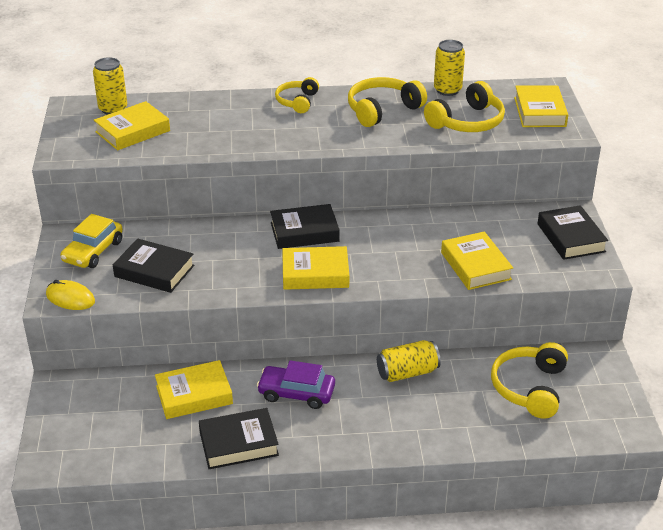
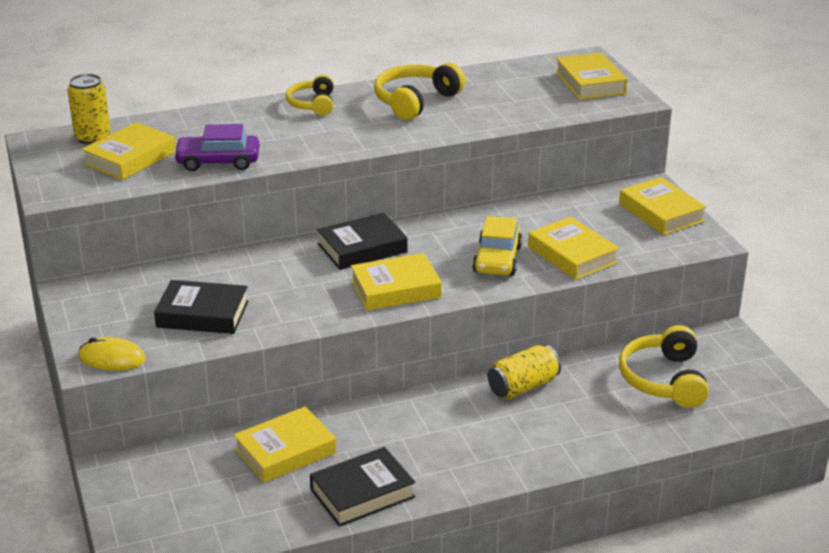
camera: 15 degrees left, 5 degrees down
(93, 251) = (116, 304): yellow car -> yellow car (497, 259)
(296, 393) = (406, 429): purple car -> purple car (218, 162)
(447, 90) = (478, 73): yellow can -> none
(467, 122) = (516, 102): yellow headphones -> none
(571, 238) = (661, 212): black book -> yellow book

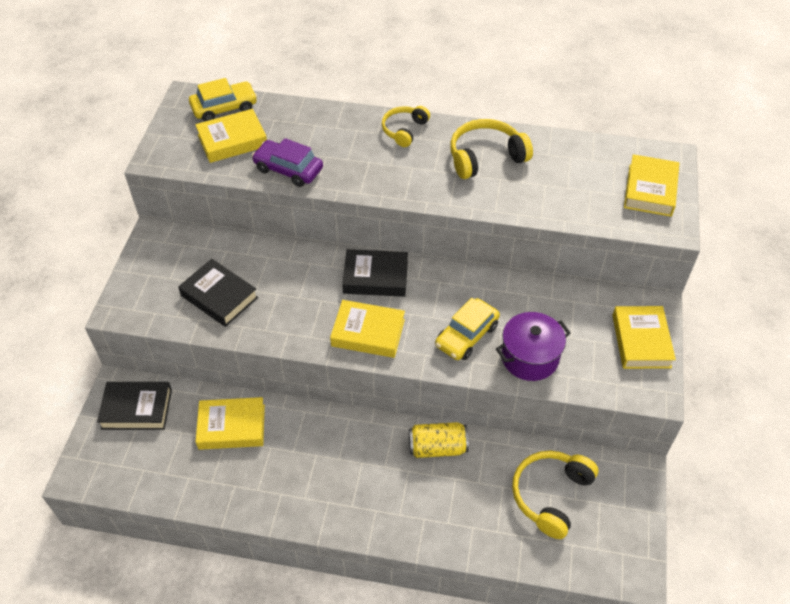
camera: 30 degrees right, 20 degrees up
(93, 138) = (224, 108): yellow can -> yellow car
(112, 358) = (133, 313): yellow mouse -> none
(362, 493) = (253, 494): black book -> black book (137, 409)
(572, 255) = (529, 357): yellow book -> purple pot

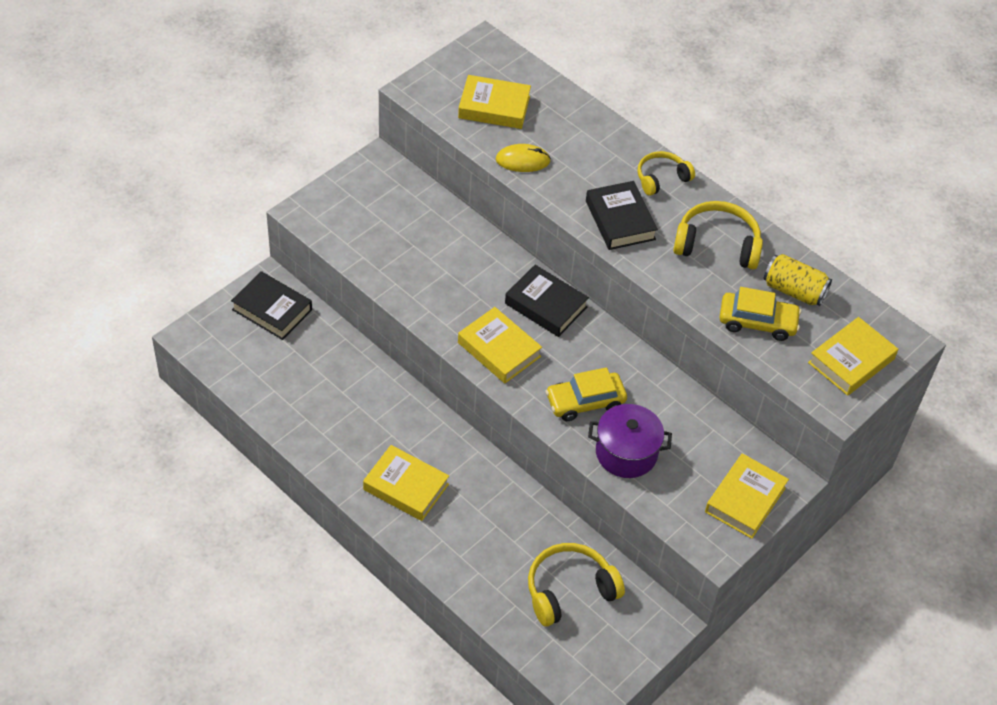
camera: 30 degrees right, 0 degrees up
(219, 296) = (395, 246): black book -> black book (620, 220)
(224, 108) = (511, 71): yellow car -> yellow car (757, 322)
(232, 427) = (339, 370): yellow book -> yellow book (406, 487)
(288, 169) = (522, 160): purple car -> yellow mouse
(437, 447) = (501, 491): yellow can -> yellow can (794, 291)

